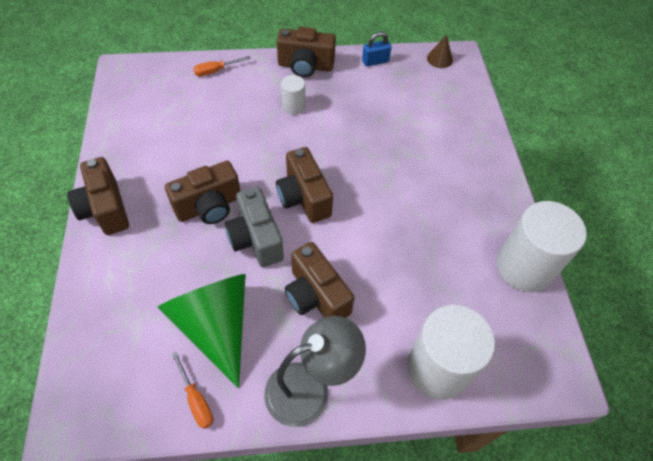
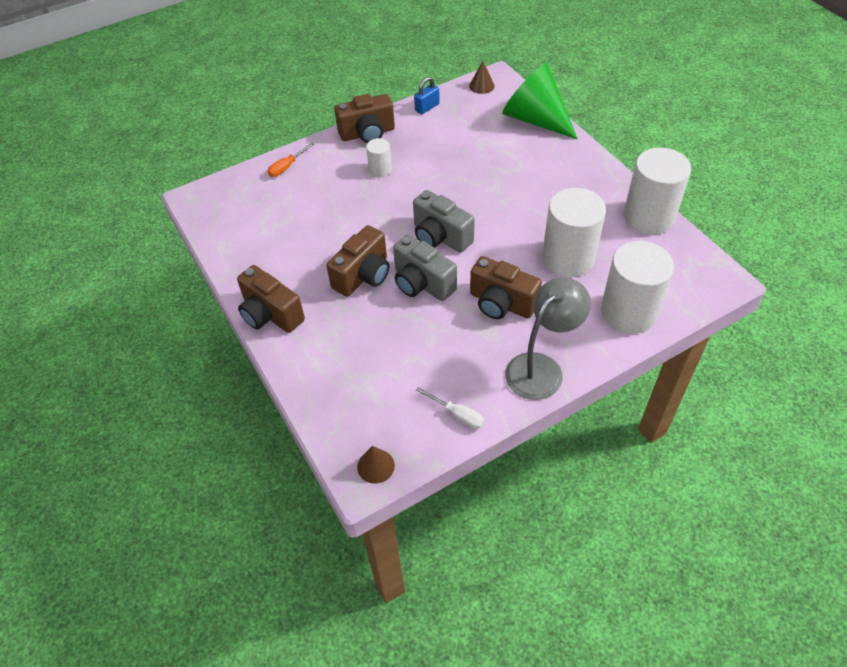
camera: 20 degrees left, 5 degrees down
(86, 416) = (375, 466): none -> brown cone
(196, 399) = (457, 414): orange screwdriver -> white screwdriver
(215, 325) = (434, 358): green cone -> green cone (535, 119)
(304, 197) = (440, 237): brown camera -> grey camera
(413, 276) = (568, 258): none -> white cylinder

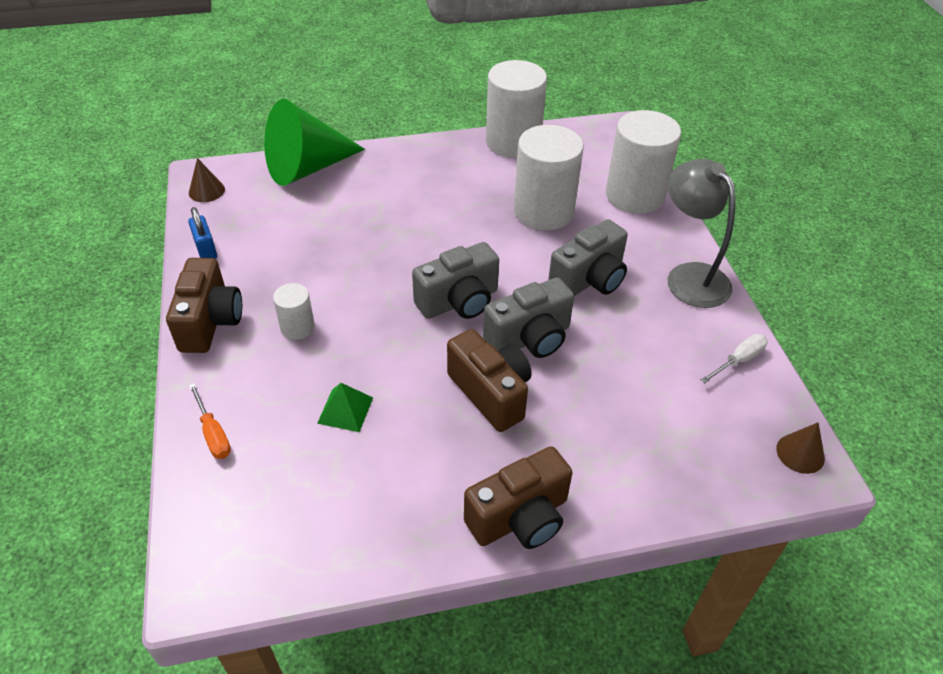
camera: 75 degrees left, 5 degrees down
(323, 213) = (345, 410): none -> green pyramid
(501, 303) = (589, 280): brown camera -> grey camera

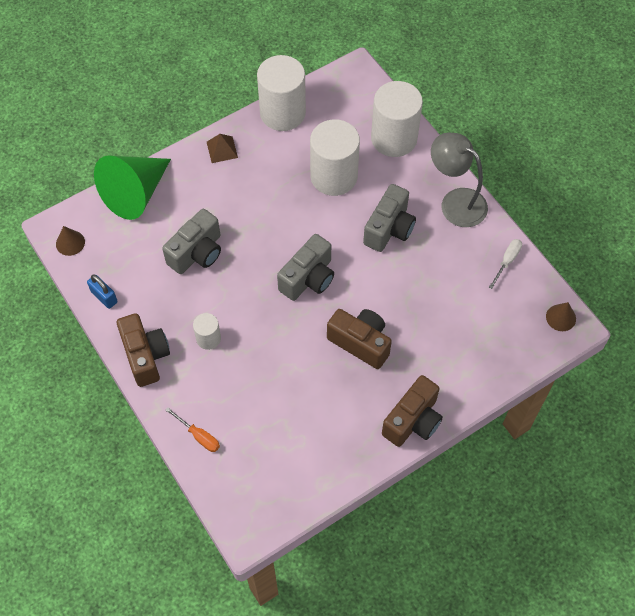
camera: 20 degrees left, 15 degrees up
(345, 410) = (274, 389): green pyramid -> none
(426, 155) = (222, 149): none -> brown pyramid
(530, 338) = (368, 292): grey camera -> grey camera (197, 253)

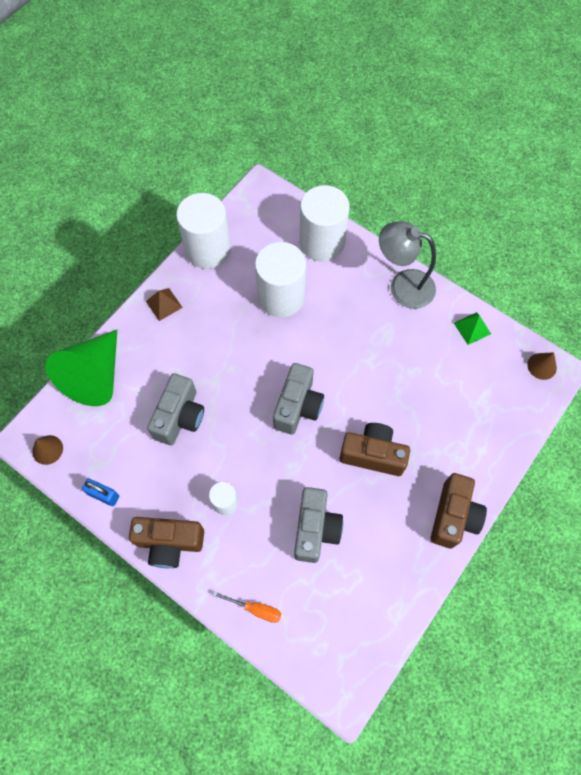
camera: 20 degrees left, 5 degrees up
(145, 356) = (169, 543): brown camera -> brown camera turned 135 degrees clockwise
(389, 229) = (353, 332): grey camera -> grey camera (315, 529)
(507, 261) = (472, 328): white screwdriver -> green pyramid

